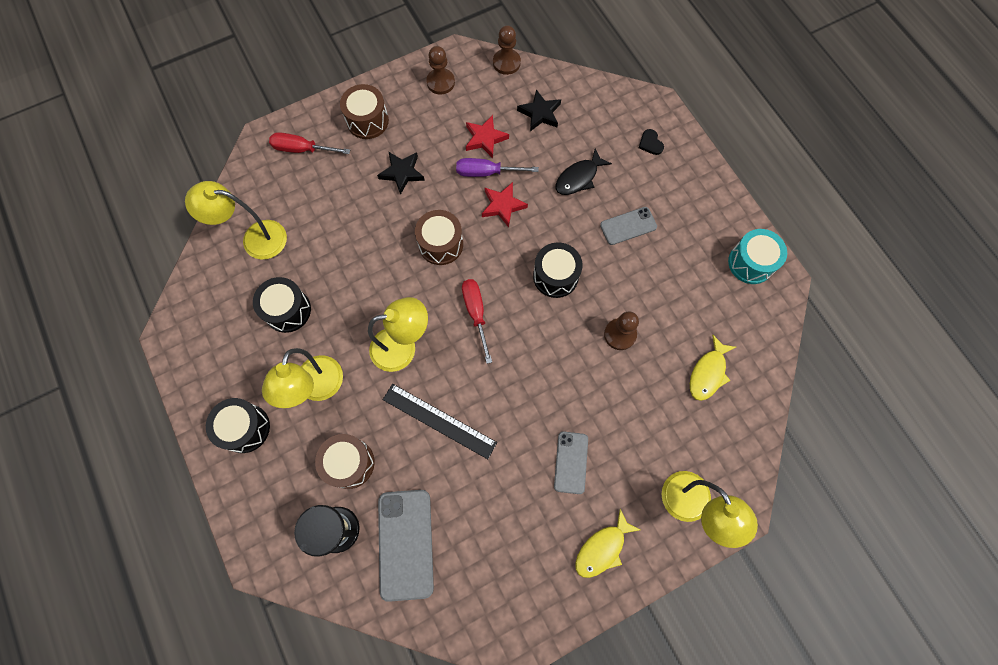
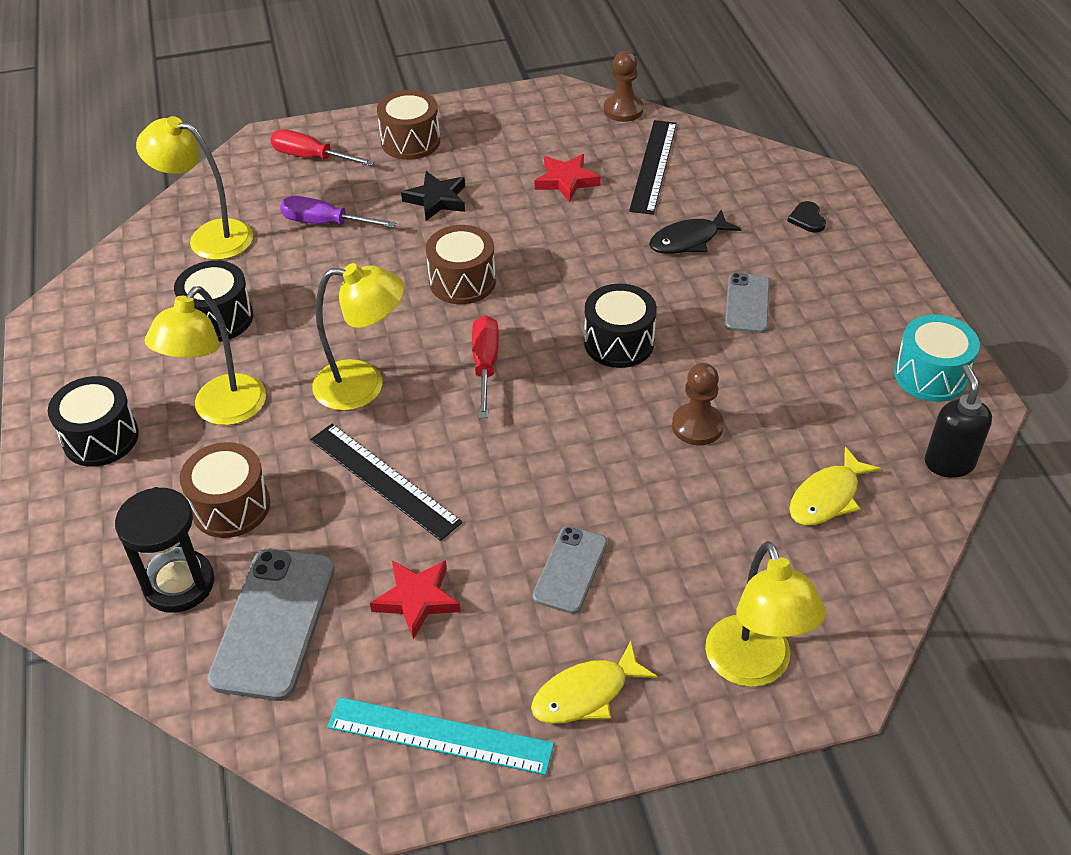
camera: 15 degrees right, 25 degrees down
(440, 82) = (525, 117): brown pawn -> none
(486, 172) = (555, 216): purple screwdriver -> purple screwdriver (324, 223)
(503, 206) = (567, 254): red star -> red star (417, 599)
(527, 597) = (440, 736): none -> turquoise ruler
(540, 113) = (653, 166): black star -> black ruler
(628, 226) = (747, 303): grey phone -> grey phone turned 75 degrees counterclockwise
(773, 330) = (949, 463): none -> black soap dispenser

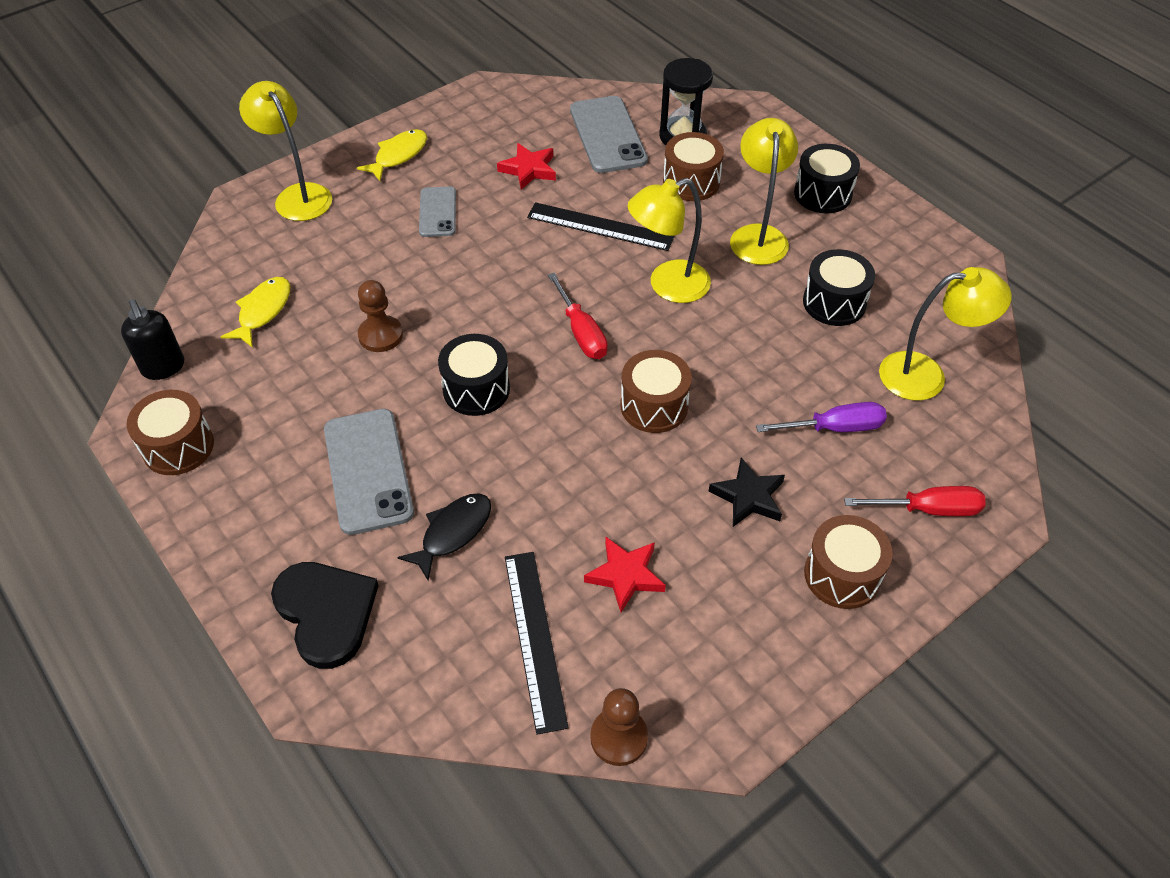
camera: 155 degrees right, 5 degrees up
(440, 736) = (474, 117): turquoise ruler -> none
(747, 303) = (368, 471): grey phone -> grey phone, size x1.67
(807, 219) = (326, 613): black heart -> black heart, size x2.30
(930, 375) = (178, 446): turquoise drum -> brown drum

